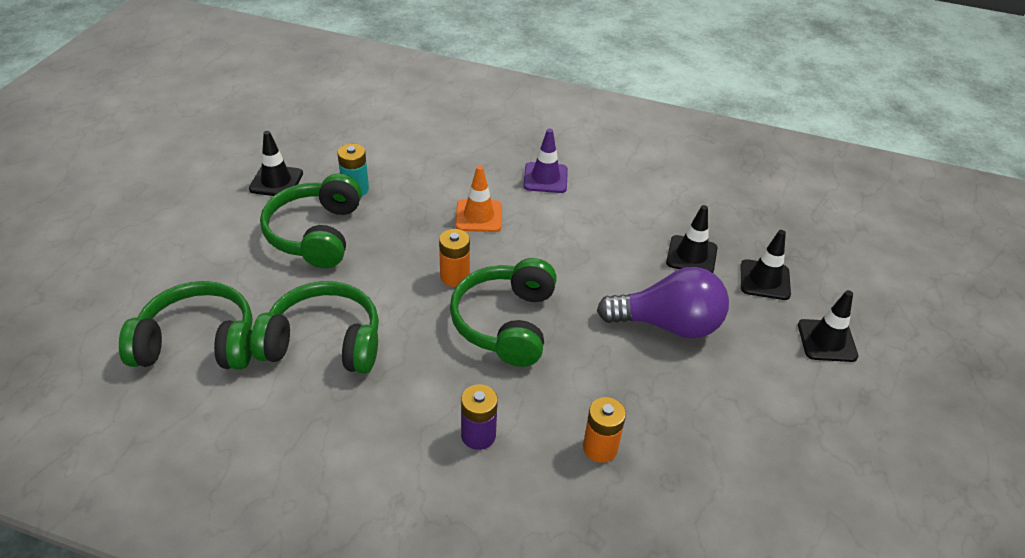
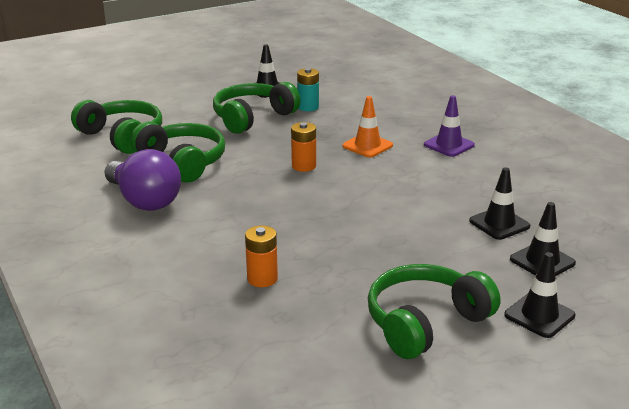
camera: 45 degrees right, 15 degrees down
(478, 435) = (199, 237): purple battery -> none
(505, 323) = (300, 199): green headphones -> green headphones (425, 322)
(668, 324) = (415, 248): purple light bulb -> purple light bulb (144, 201)

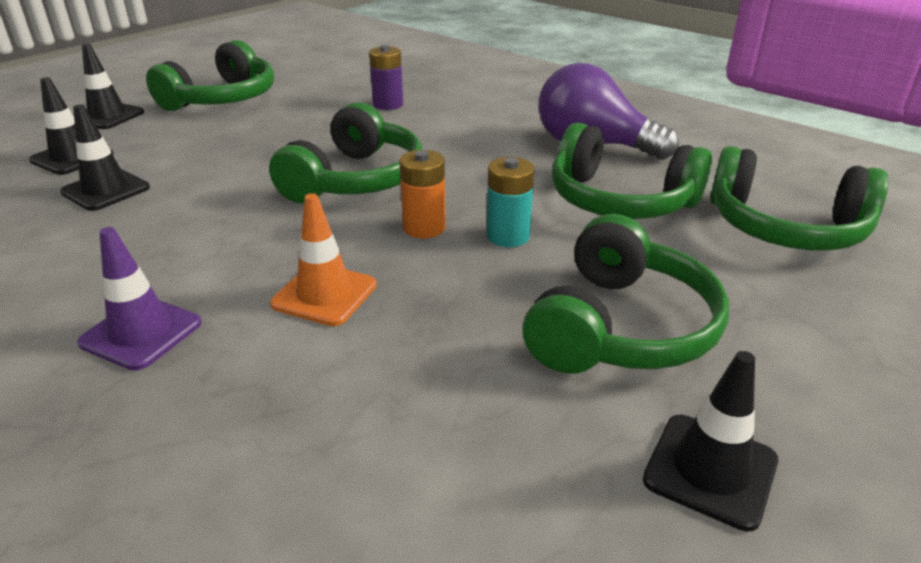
camera: 160 degrees right, 5 degrees up
(262, 279) = (388, 104): orange battery -> purple battery
(308, 107) = (524, 401): turquoise battery -> turquoise battery (508, 236)
(328, 202) = (355, 180): none -> green headphones

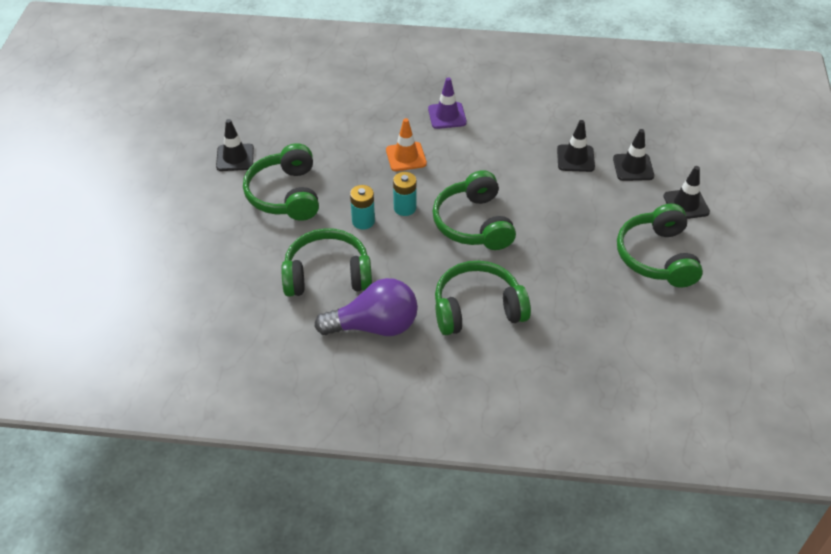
camera: 145 degrees right, 15 degrees up
(388, 104) = (548, 308): purple battery -> none
(424, 228) = (405, 208): orange battery -> turquoise battery
(785, 227) = (235, 293): green headphones -> green headphones (477, 309)

